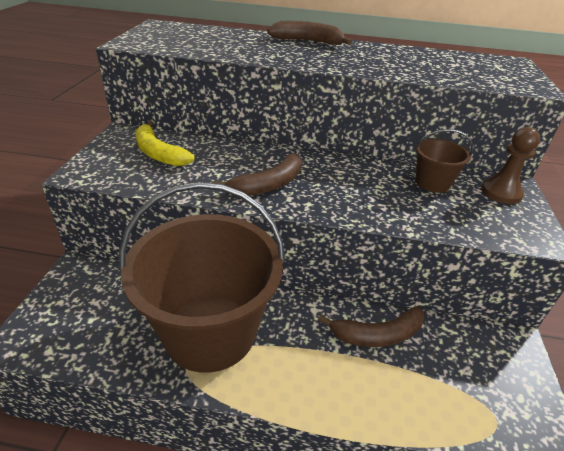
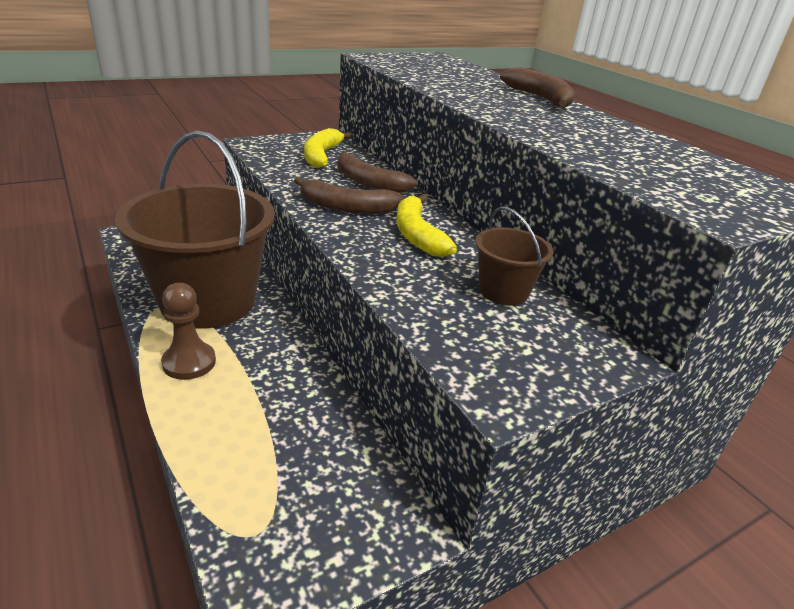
camera: 50 degrees right, 5 degrees down
(338, 176) = (417, 234): none -> yellow banana
(377, 334) = (300, 399): brown banana -> brown banana (368, 182)
(501, 192) = (570, 347): brown pawn -> brown pawn (189, 362)

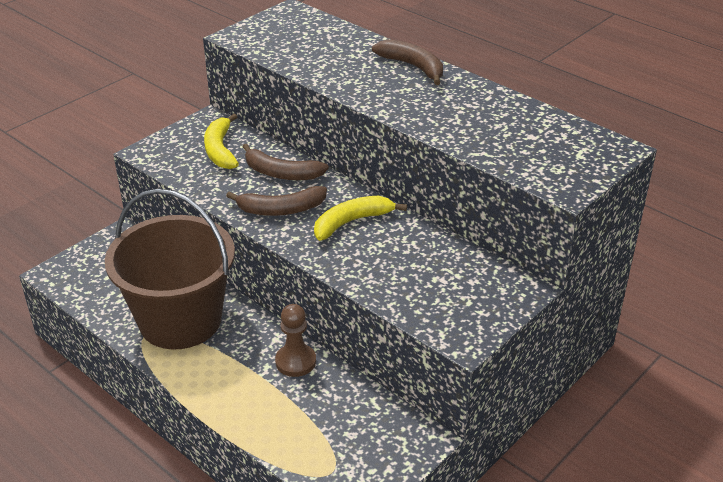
camera: 15 degrees left, 5 degrees up
(189, 362) = (205, 377): brown pawn -> brown pawn (295, 361)
(417, 234) = (352, 222): yellow banana -> yellow banana turned 90 degrees clockwise
(503, 291) = (437, 258): brown bucket -> none

